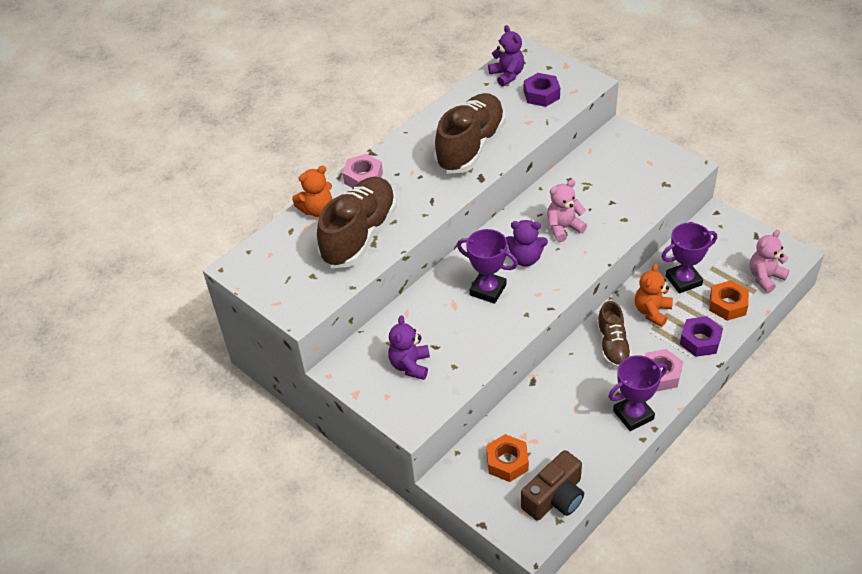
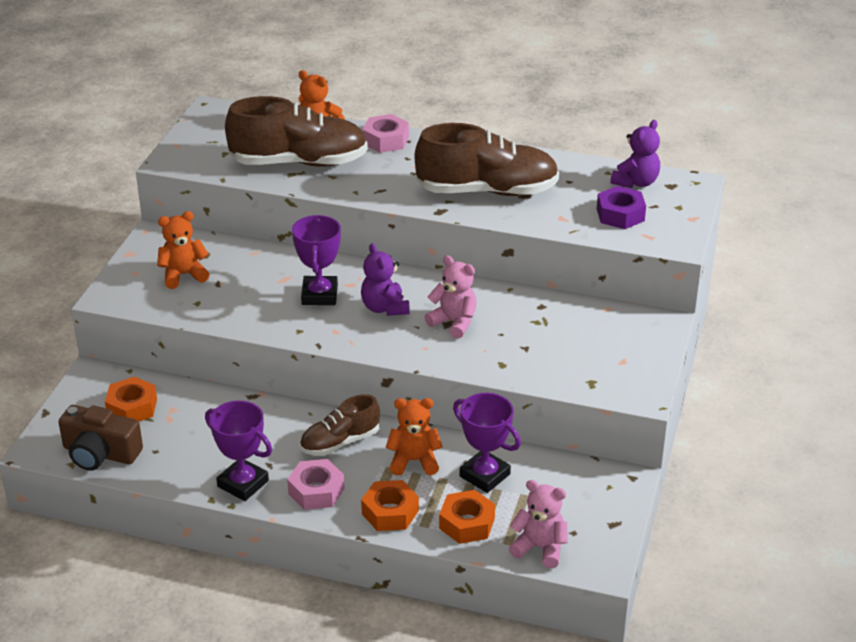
camera: 60 degrees right, 10 degrees down
(410, 365) = (183, 275): purple teddy bear -> orange teddy bear
(700, 341) = (390, 512): purple nut -> orange nut

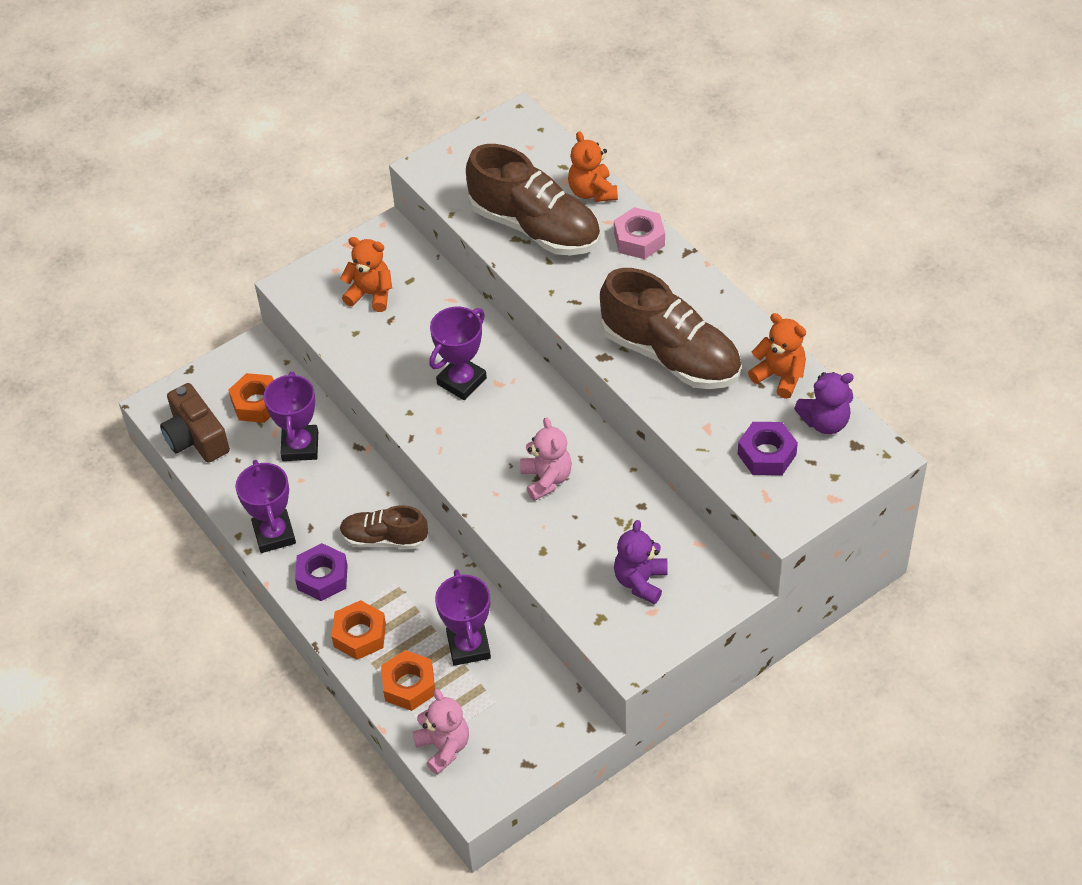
camera: 40 degrees right, 15 degrees up
(202, 417) = (300, 446): none -> purple trophy
(316, 491) = (322, 577): pink nut -> purple nut
(384, 308) = (503, 428): purple teddy bear -> purple teddy bear (640, 581)
(414, 461) = (425, 595): orange teddy bear -> orange teddy bear (779, 376)

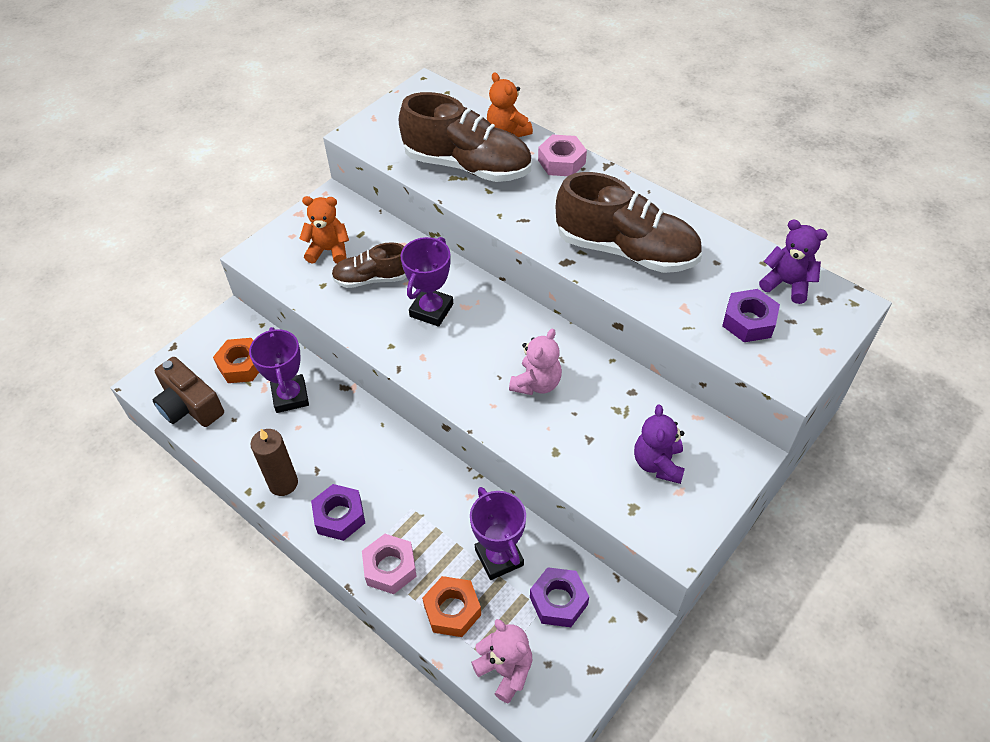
camera: 15 degrees left, 0 degrees up
(274, 534) = (283, 483): purple trophy -> brown candle
(359, 635) = (390, 567): orange nut -> pink nut
(384, 538) = (390, 467): brown shoe -> brown shoe (372, 279)
(514, 697) = (558, 601): none -> purple nut
(546, 479) = (536, 383): pink teddy bear -> pink teddy bear turned 60 degrees clockwise
(779, 376) = (729, 252): orange teddy bear -> none
(825, 422) = (787, 284): purple teddy bear -> purple teddy bear turned 120 degrees counterclockwise

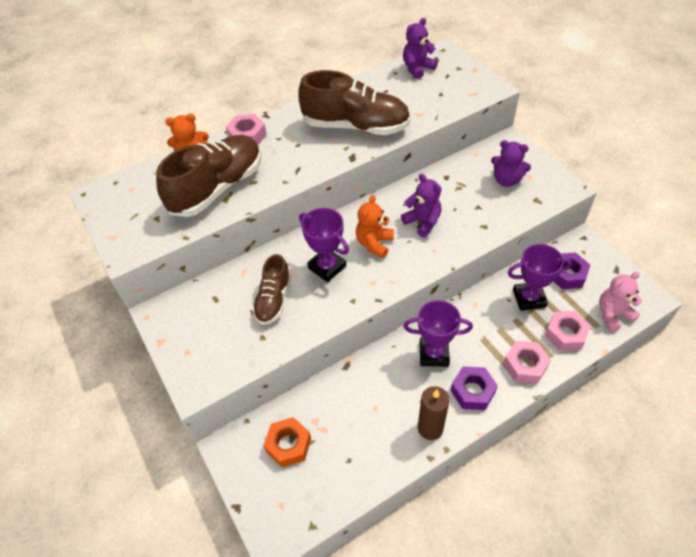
camera: 70 degrees left, 0 degrees up
(190, 405) = (318, 498): brown camera -> none
(290, 396) = (340, 409): purple trophy -> purple trophy (433, 354)
(329, 250) = (222, 326): orange teddy bear -> orange teddy bear (374, 244)
(452, 610) = (565, 334): orange nut -> pink nut
(536, 383) = (422, 222): pink teddy bear -> purple teddy bear
(626, 250) = (356, 126): brown shoe -> brown shoe turned 60 degrees clockwise
(748, 321) = (441, 91): purple nut -> none

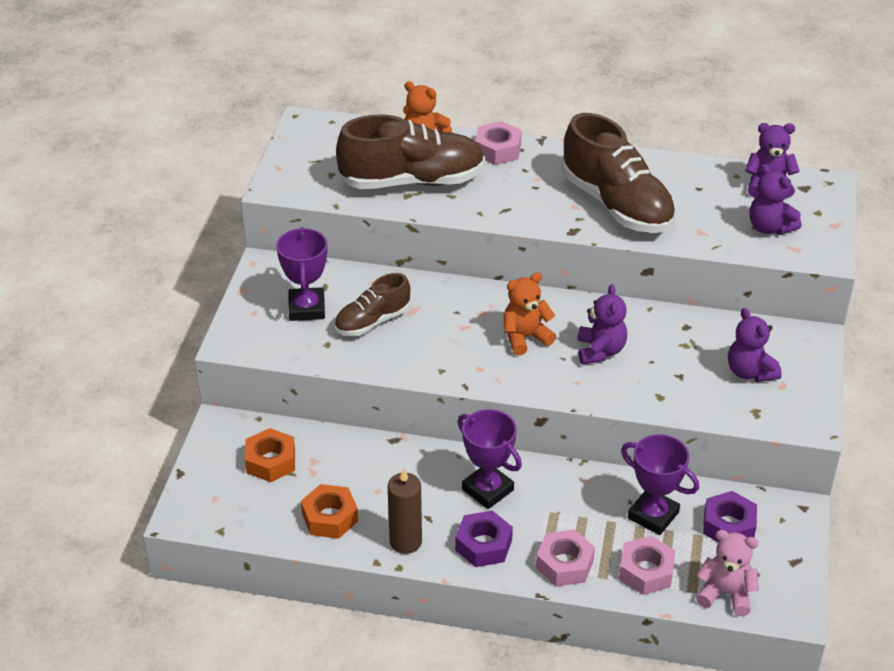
camera: 40 degrees right, 10 degrees down
(327, 267) = (454, 327): purple trophy -> purple trophy (307, 308)
(369, 452) = (330, 517): none -> orange nut
(447, 90) = (769, 227): none -> purple teddy bear

